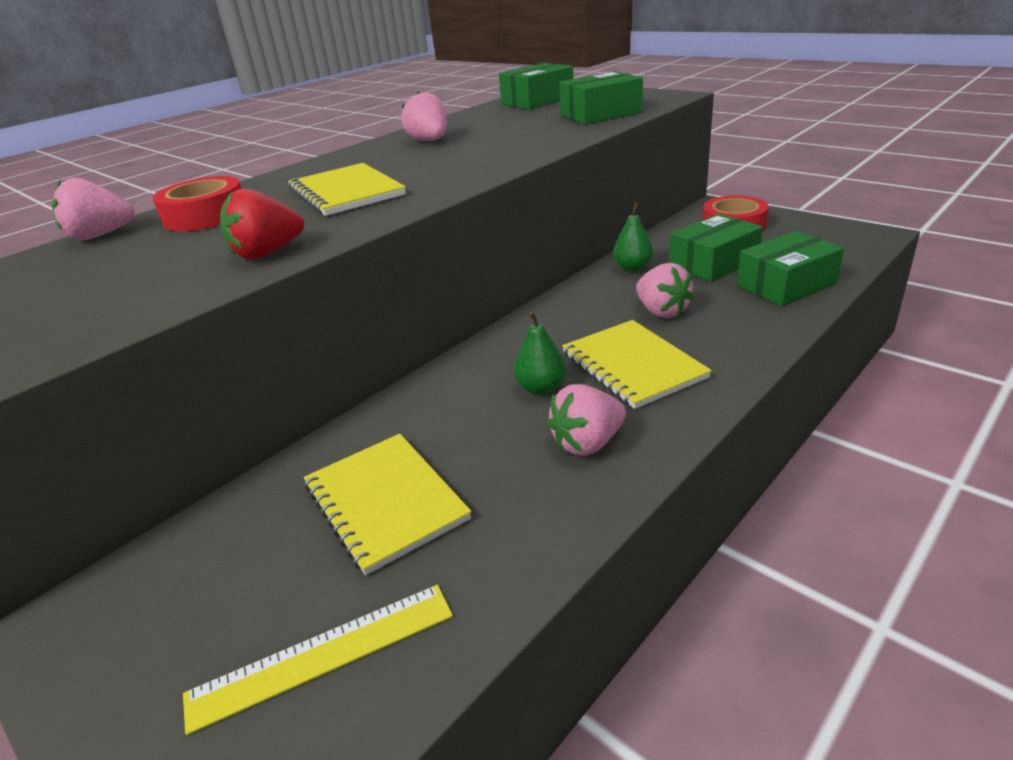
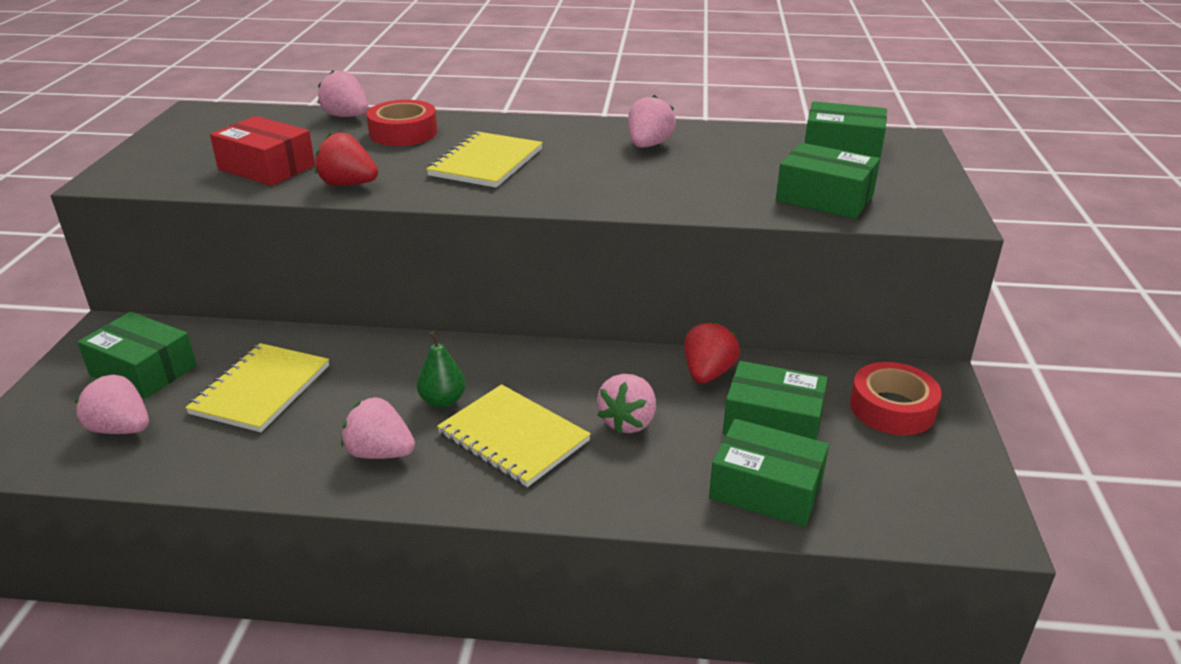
camera: 50 degrees right, 0 degrees up
(128, 291) = (266, 167): none -> red box
(210, 604) = (143, 370): none -> green box
(323, 655) = (121, 429): yellow ruler -> pink strawberry
(632, 268) = (707, 373): green pear -> red strawberry
(633, 365) = (513, 437): yellow notebook -> yellow notebook turned 75 degrees counterclockwise

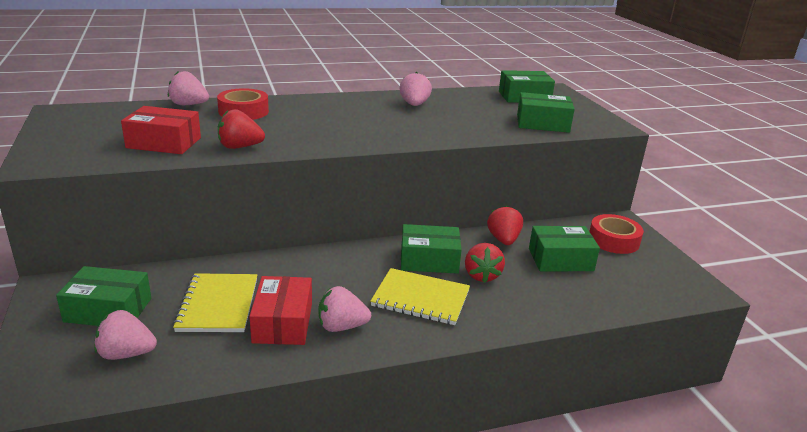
camera: 25 degrees left, 5 degrees down
(315, 430) = (283, 322): none -> red box
(443, 401) = (356, 286): green pear -> none
(486, 162) = (322, 124): yellow notebook -> none
(628, 422) = (481, 275): pink strawberry -> red strawberry
(766, 489) = (586, 295): green box -> green box (429, 260)

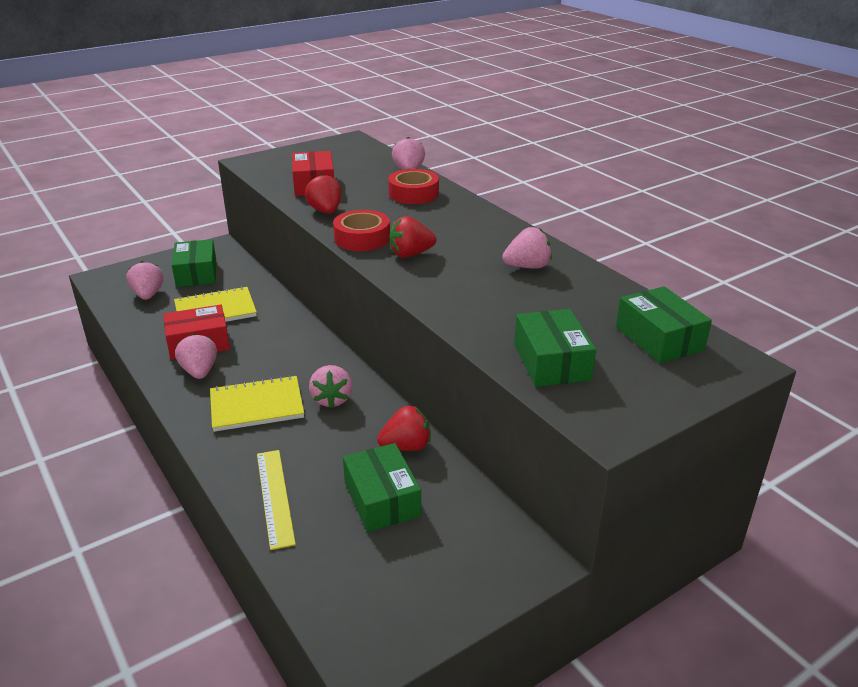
camera: 75 degrees right, 5 degrees up
(420, 298) = (257, 406): yellow notebook -> yellow notebook turned 75 degrees clockwise
(429, 260) = (332, 399): green box -> pink strawberry
(481, 275) = (316, 439): red strawberry -> red strawberry (410, 254)
(550, 304) = (275, 497): none -> yellow ruler
(613, 240) = (466, 551): red tape -> red tape (362, 238)

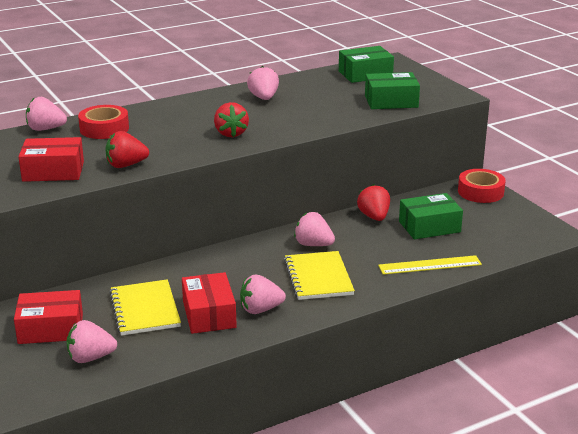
camera: 85 degrees left, 5 degrees down
(196, 273) = (51, 329): green box -> red box
(332, 399) = (313, 245): pink strawberry -> pink strawberry turned 150 degrees counterclockwise
(362, 238) = (193, 150): red tape -> red tape (480, 192)

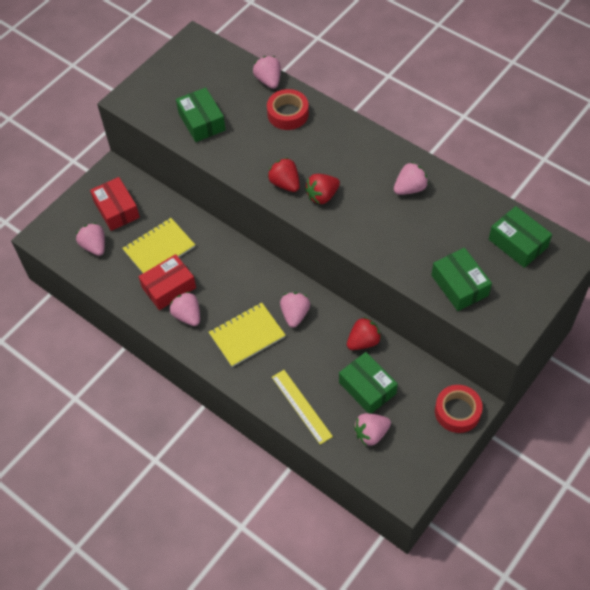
camera: 70 degrees right, 30 degrees up
(53, 171) = (201, 122): red box -> green box
(126, 165) = (231, 157): red strawberry -> red strawberry (285, 183)
(483, 236) = (371, 434): none -> pink strawberry

